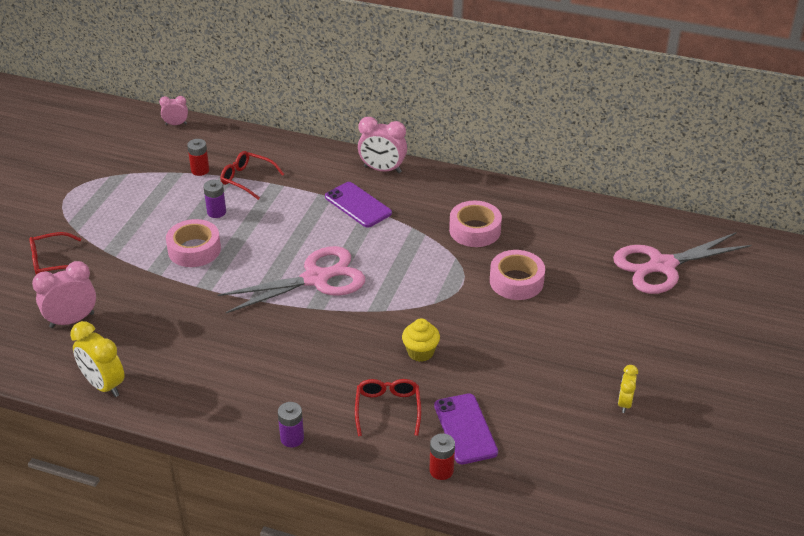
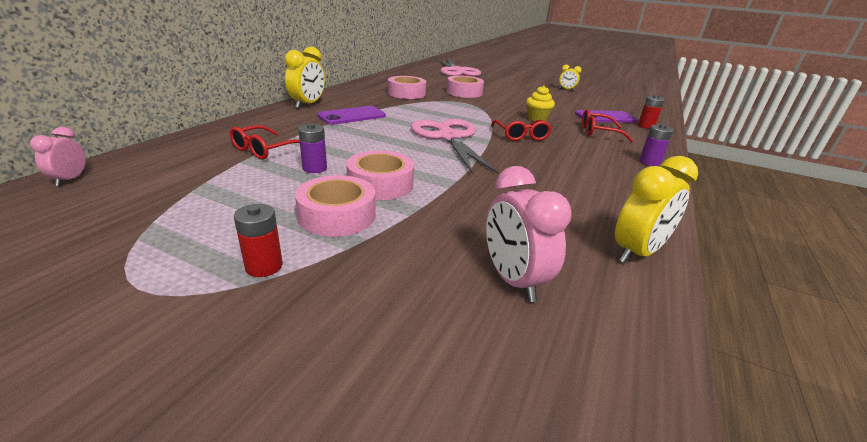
camera: 85 degrees left, 10 degrees down
(52, 262) = (353, 305): red glasses -> red glasses (521, 135)
(143, 238) = (337, 215): none -> pink tape
(200, 170) = (214, 171): red battery -> red battery (264, 266)
(382, 170) = (308, 104): pink clock -> yellow clock

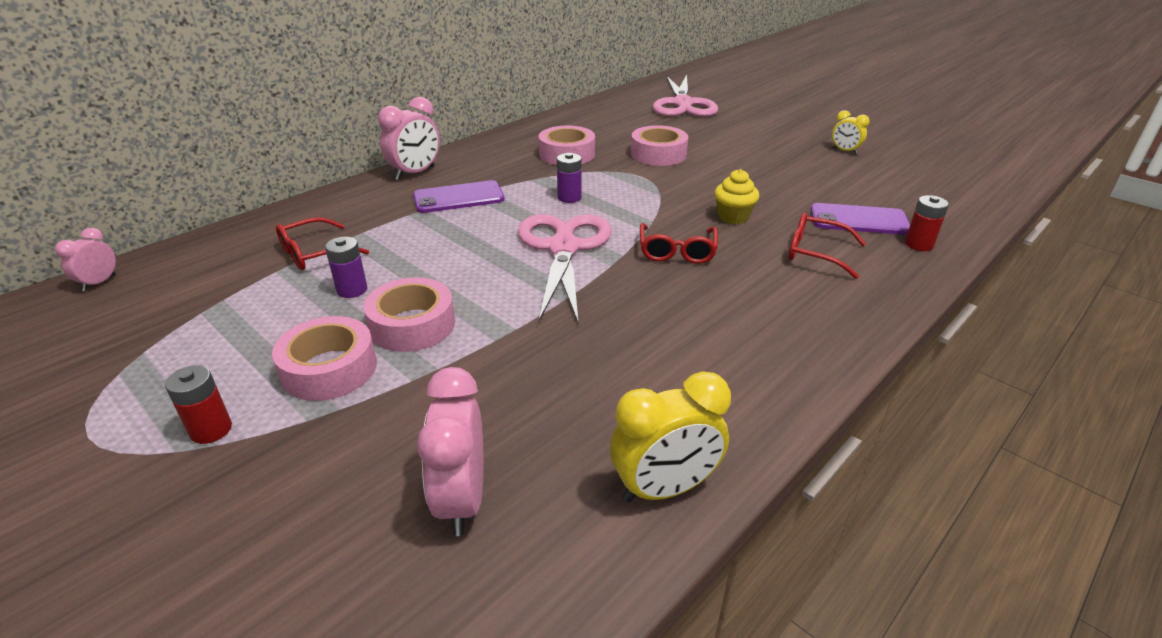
camera: 20 degrees right, 5 degrees up
(308, 104) = (415, 173): yellow clock -> pink clock
(649, 162) = (848, 324): purple battery -> purple battery (569, 197)

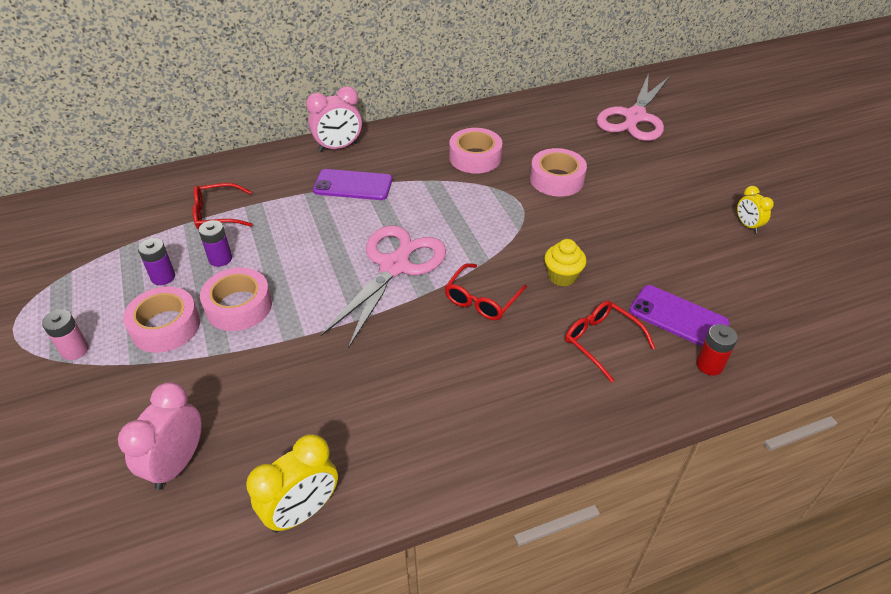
camera: 25 degrees right, 10 degrees up
(99, 283) = (76, 199): pink clock -> none
(211, 430) = (75, 350): red battery -> pink battery
(569, 197) = (439, 211): purple battery -> purple battery (163, 277)
(664, 489) = (302, 511): yellow clock -> yellow clock turned 45 degrees counterclockwise

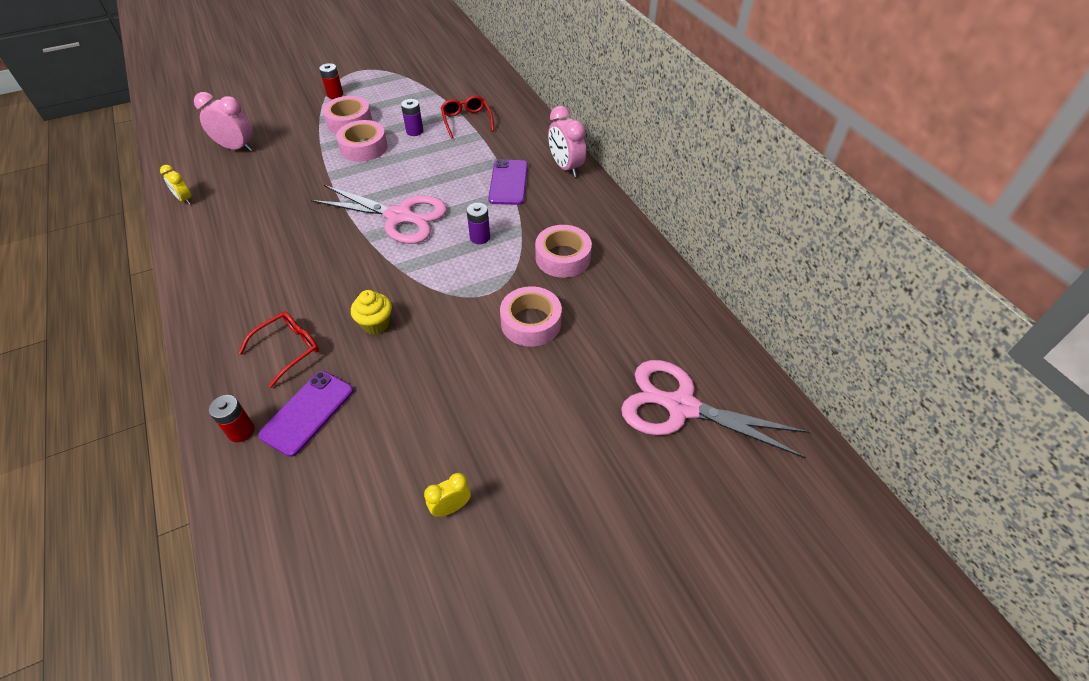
camera: 85 degrees right, 5 degrees up
(75, 350) = (335, 94): pink battery -> red battery
(163, 277) = (397, 111): purple battery -> purple battery (480, 237)
(302, 511) = (184, 199): yellow clock -> yellow clock, size x0.58
(482, 300) = (352, 270): red glasses -> none

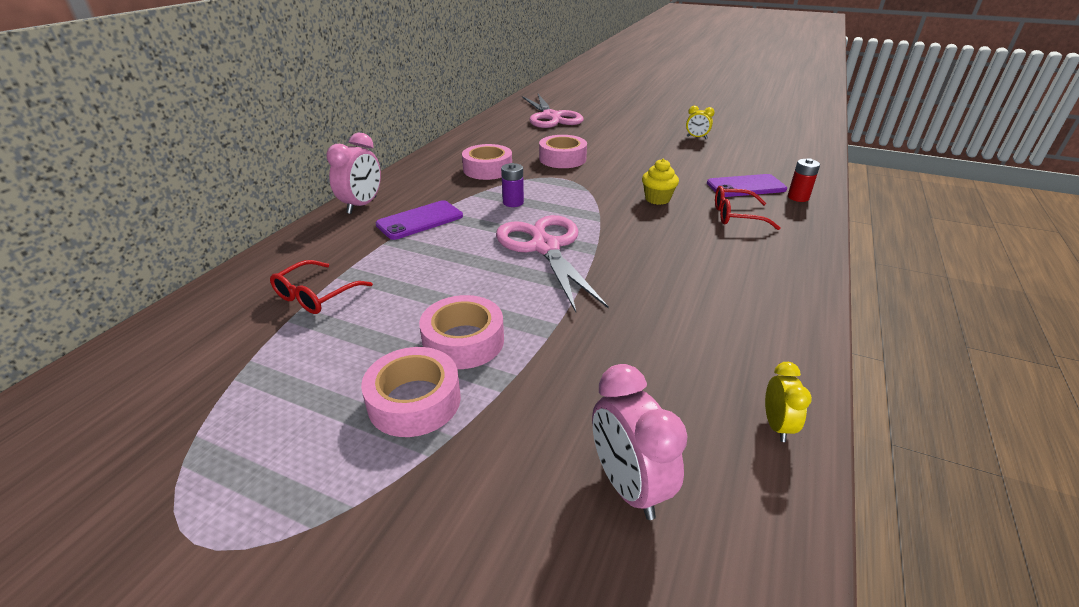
camera: 130 degrees left, 15 degrees down
(335, 94) = (335, 494): red battery -> none
(414, 131) = (380, 322): purple battery -> none

